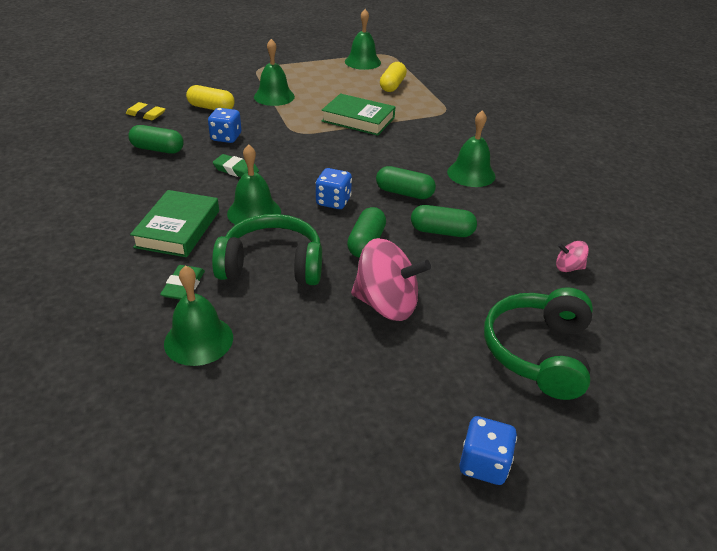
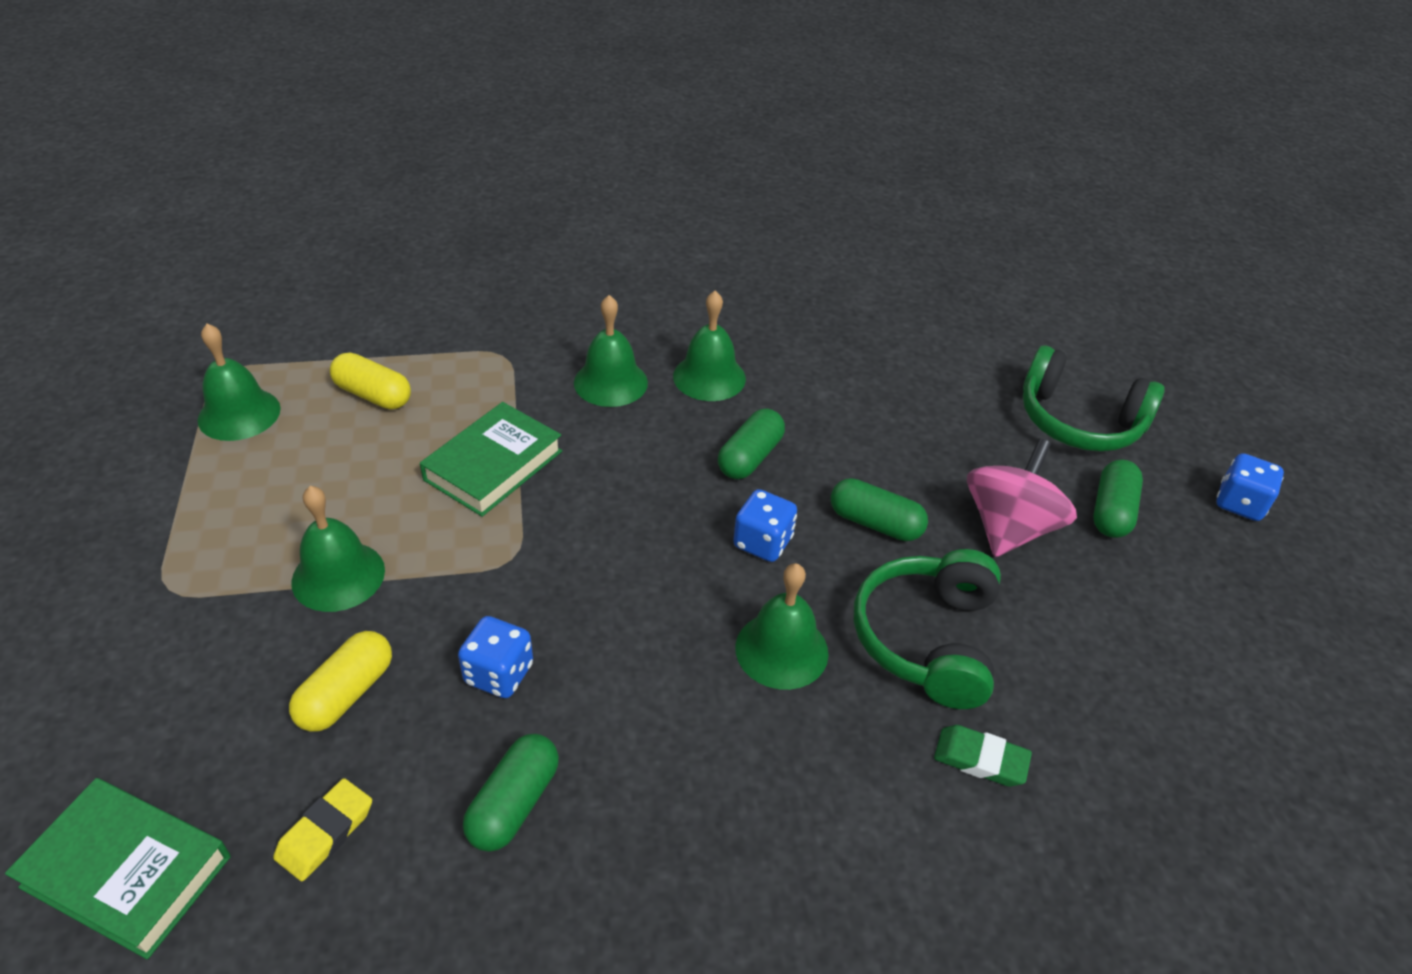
camera: 80 degrees left, 5 degrees up
(178, 229) = (822, 766): green book -> green book (127, 871)
(198, 340) = (1098, 742): green bell -> green bell (610, 382)
(236, 170) = (635, 666): green eraser -> none
(442, 232) = (853, 441): green capsule -> green capsule (1111, 511)
(568, 268) = (932, 355): pink spinning top -> none

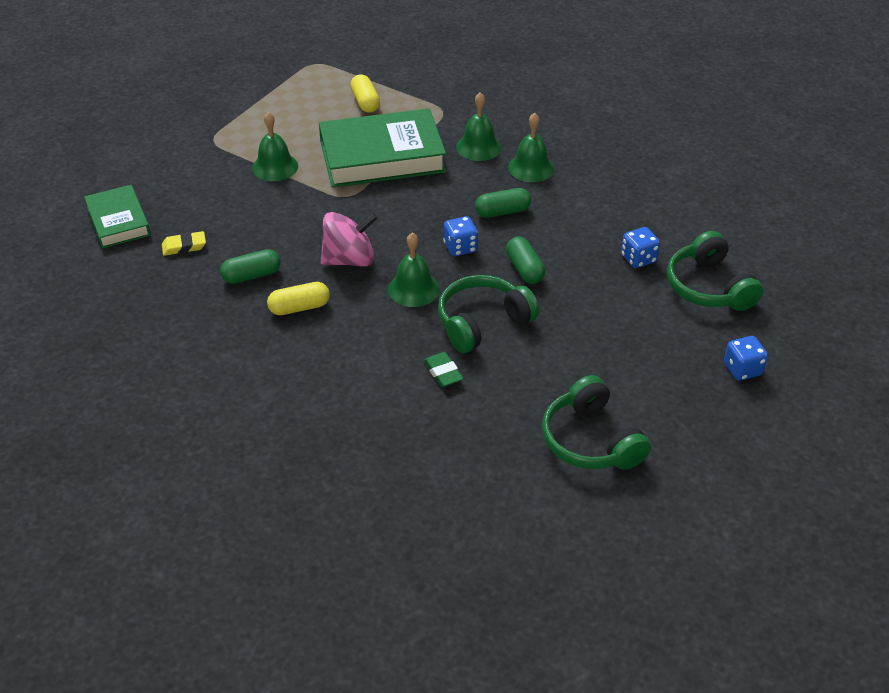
camera: 45 degrees right, 0 degrees up
(239, 414) = (303, 84): green bell -> none
(346, 693) = (235, 208): yellow capsule -> yellow capsule (299, 307)
(493, 465) = (382, 156): green book -> green book, size x1.73
(499, 674) = (294, 233): blue dice -> blue dice (638, 259)
(1008, 528) = (590, 307): pink spinning top -> pink spinning top (349, 260)
(1111, 511) = (659, 331): green capsule -> none
(1253, 723) = (590, 440): none -> green headphones

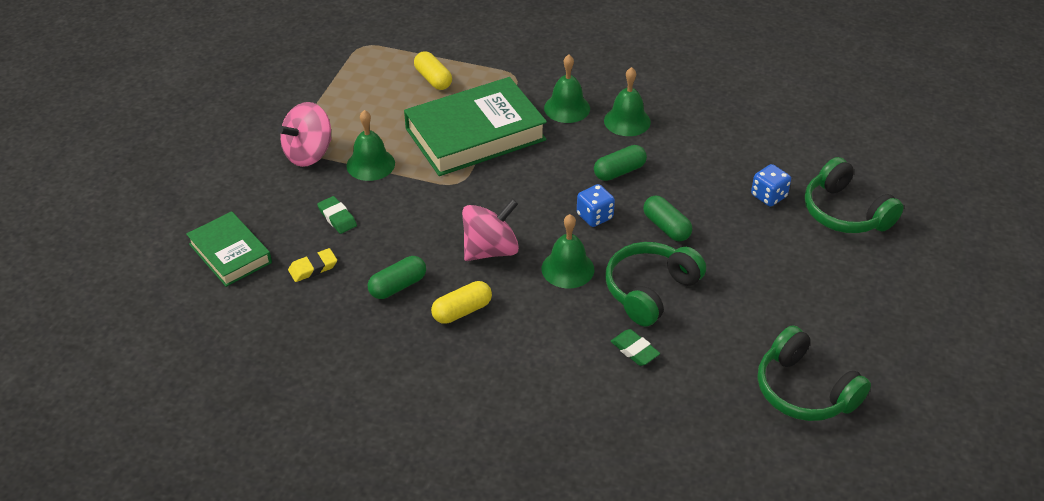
camera: 15 degrees left, 0 degrees up
(224, 149) = (309, 154): none -> pink spinning top
(224, 207) = (337, 217): none -> green eraser
(742, 369) = (910, 289): blue dice -> none

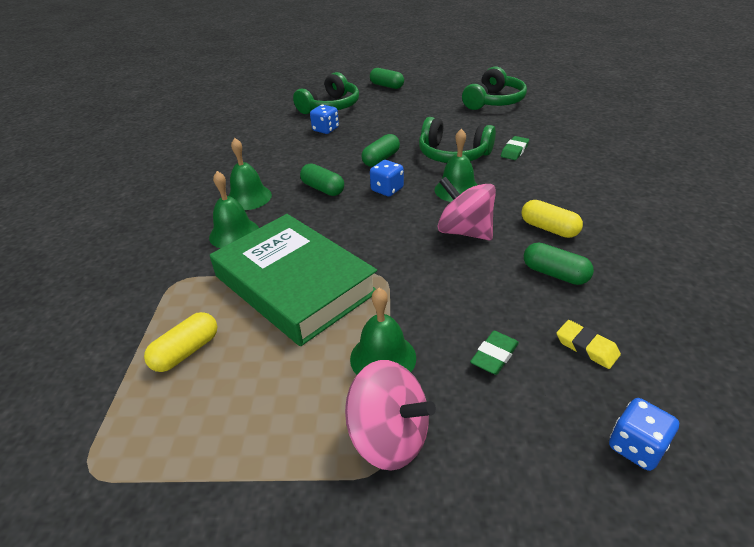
camera: 105 degrees left, 5 degrees down
(230, 253) = (636, 447): green book -> blue dice
(910, 286) = (387, 86): none -> green capsule

